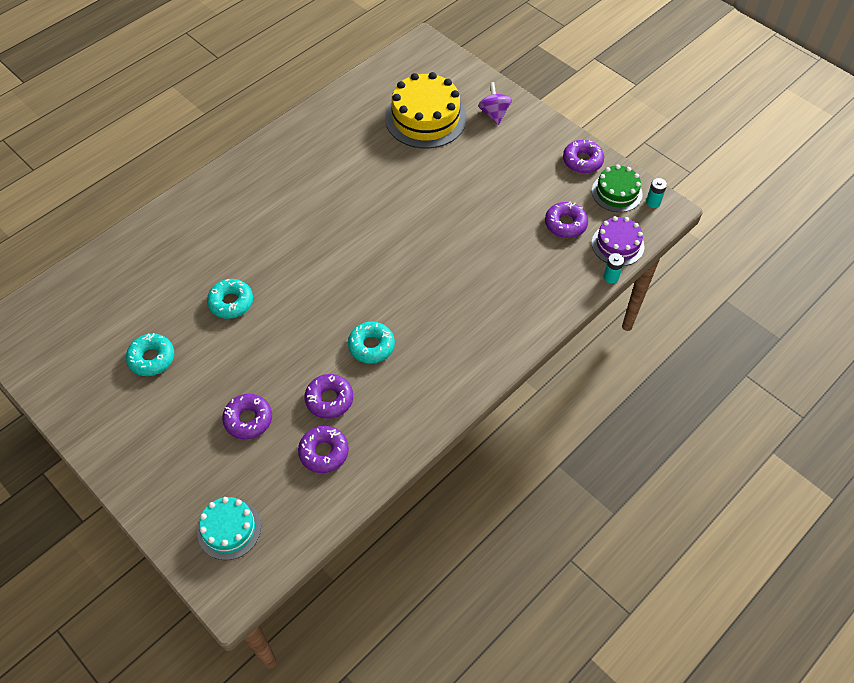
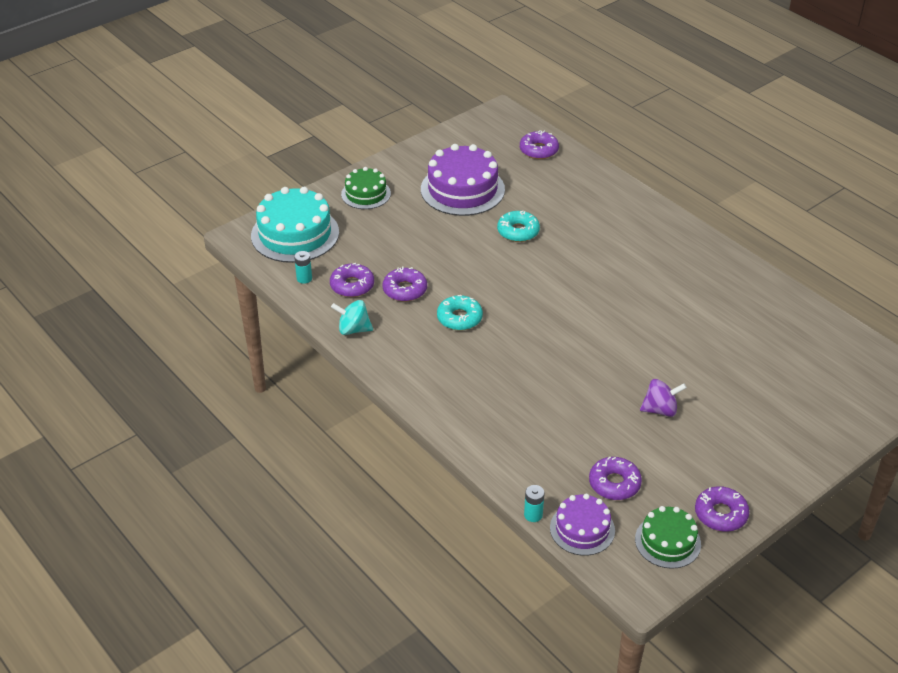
camera: 95 degrees right, 15 degrees down
(152, 358) = (462, 189): turquoise donut -> purple cake
(152, 459) = (366, 194): none -> green cake
(229, 529) = (295, 234): turquoise cake -> turquoise cake, size x1.71
(248, 419) = (393, 243): purple donut -> purple donut (538, 150)
(395, 442) = (353, 329): none -> turquoise spinning top
(425, 118) = (779, 374): yellow cake -> none
(494, 114) = (795, 437): purple spinning top -> purple spinning top (660, 410)
(653, 202) = (652, 577): turquoise battery -> turquoise battery (304, 278)

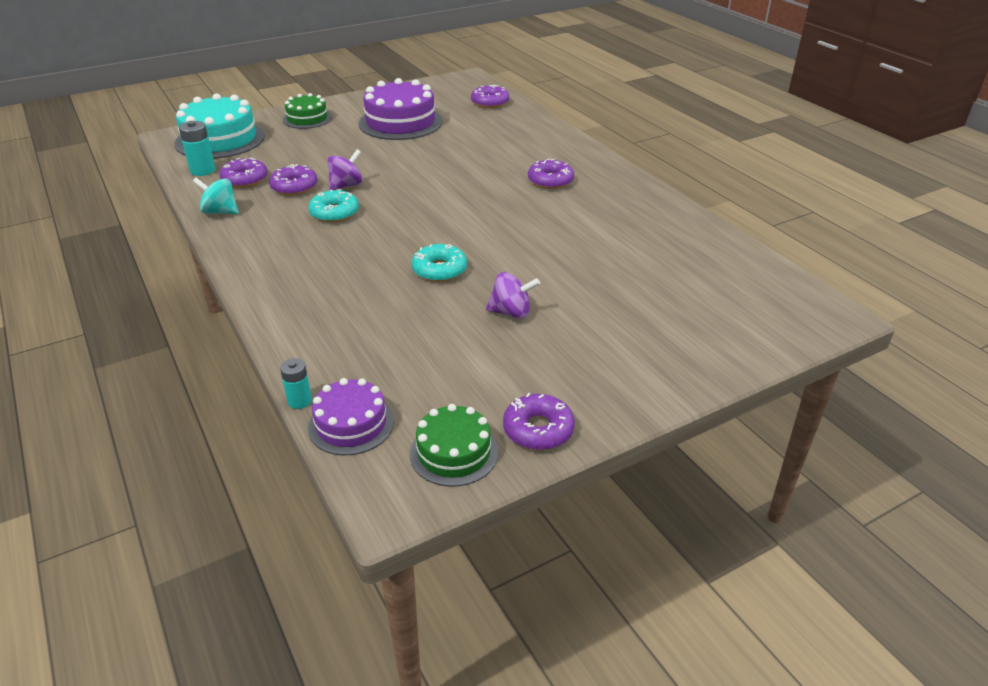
camera: 10 degrees right, 5 degrees down
(304, 278) = (203, 170): turquoise battery -> turquoise battery, size x1.55
(452, 282) = (346, 185): none -> purple spinning top
(518, 231) = (436, 154): turquoise donut -> turquoise donut (439, 270)
(614, 483) = (418, 380): purple donut -> purple donut (550, 181)

